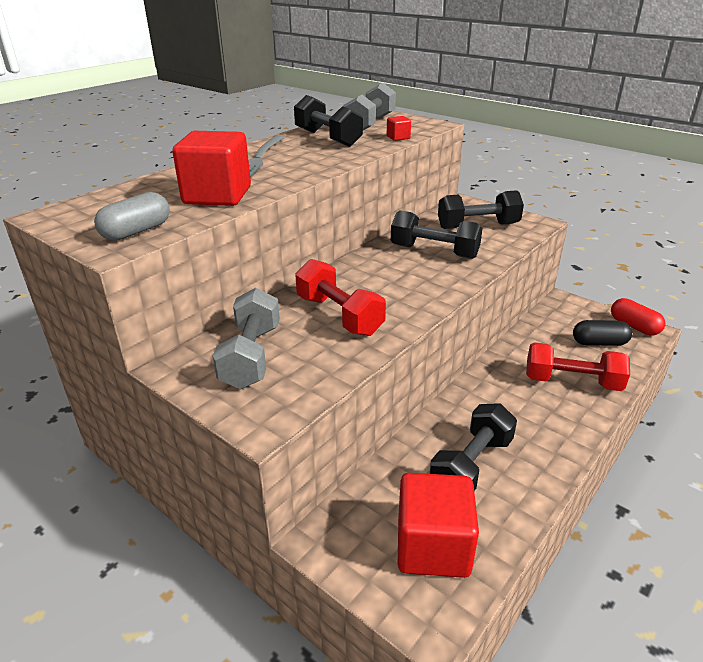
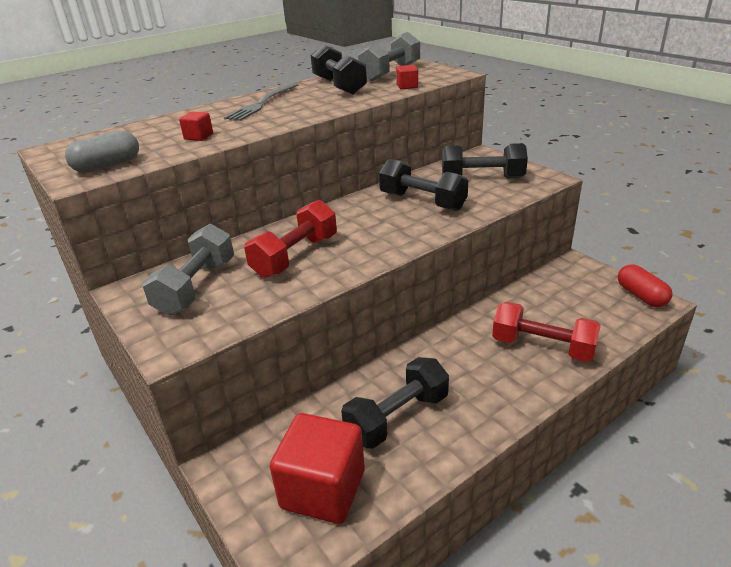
camera: 15 degrees right, 0 degrees up
(217, 196) = (198, 137): red cube -> red cube, size x0.42
(339, 315) = (295, 256): red dumbbell -> red dumbbell turned 60 degrees clockwise
(599, 343) = (592, 310): black capsule -> none

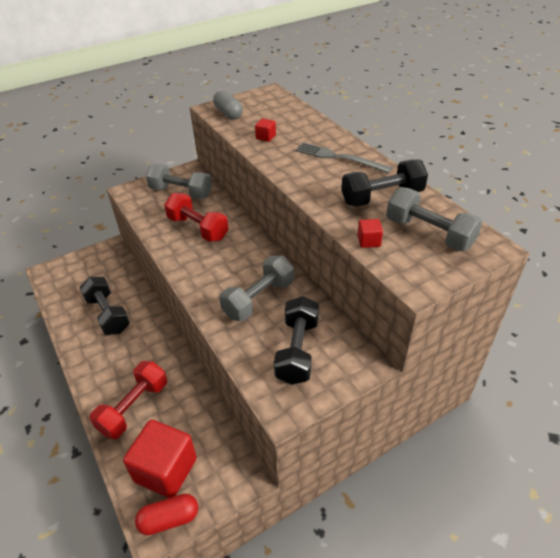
camera: 95 degrees right, 10 degrees up
(323, 489) = (77, 282): red cube -> red cube (166, 470)
(422, 202) = (259, 299): black dumbbell -> grey dumbbell

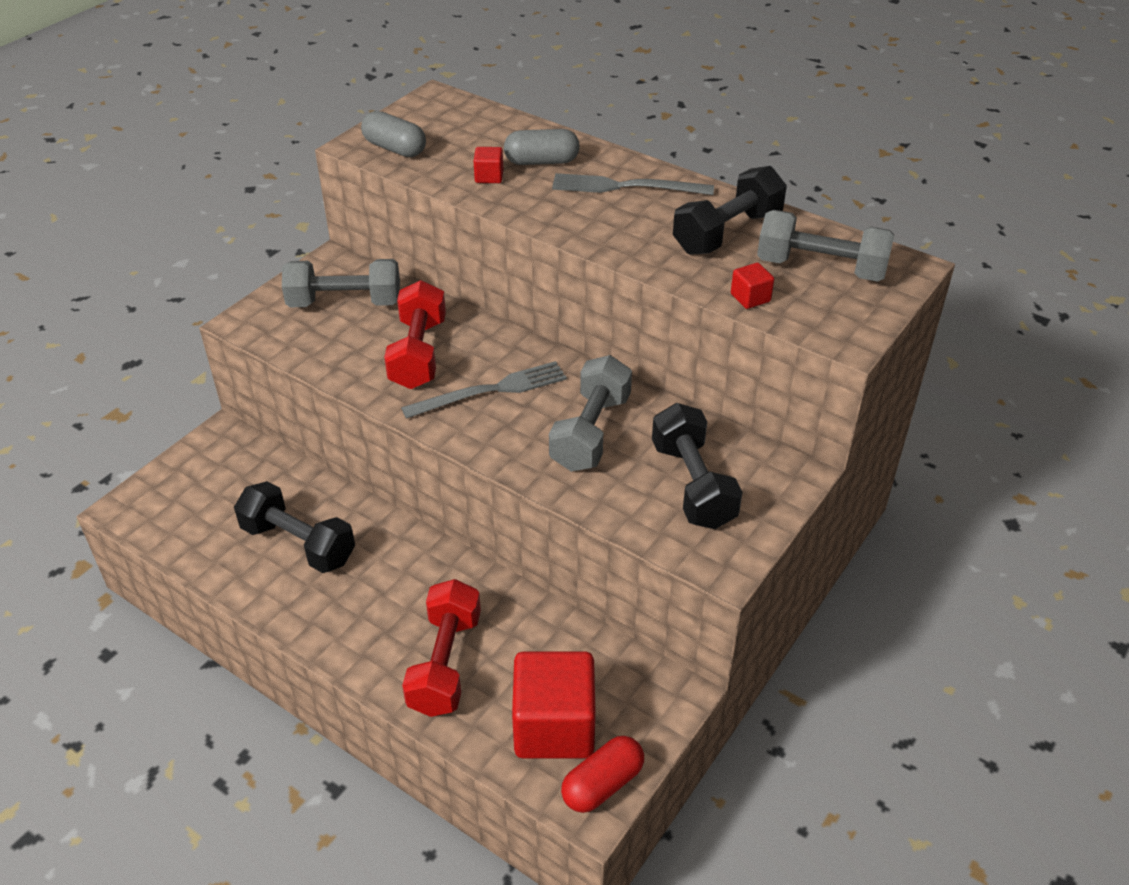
camera: 25 degrees left, 0 degrees up
(198, 228) = (418, 353): red dumbbell -> red dumbbell turned 75 degrees clockwise
(221, 259) = (491, 390): none -> grey fork
(301, 134) = (541, 161): none -> grey capsule

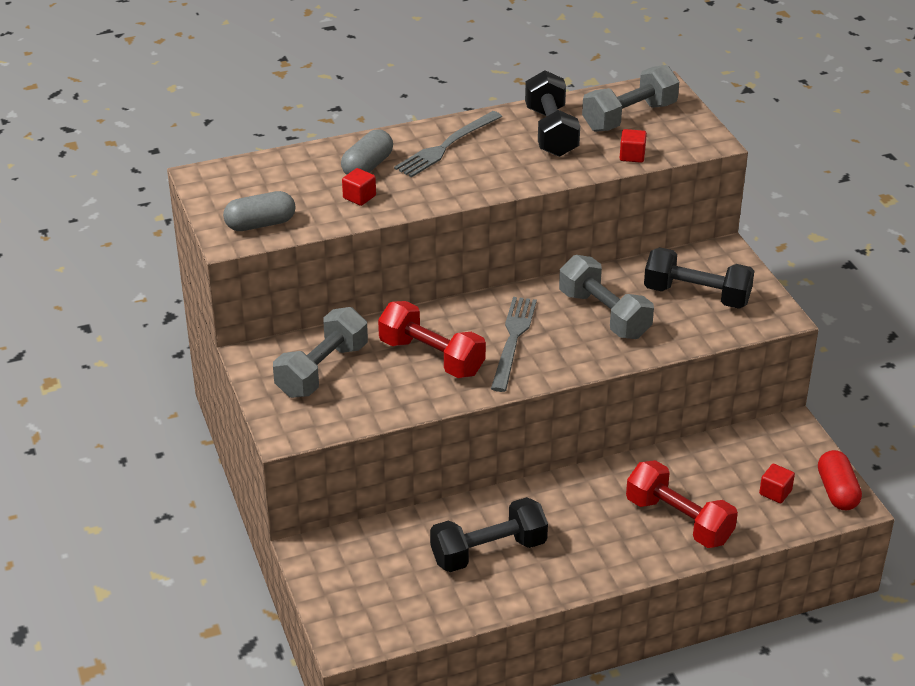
camera: 55 degrees left, 5 degrees down
(554, 726) = (775, 492): red cube -> red cube, size x0.42

